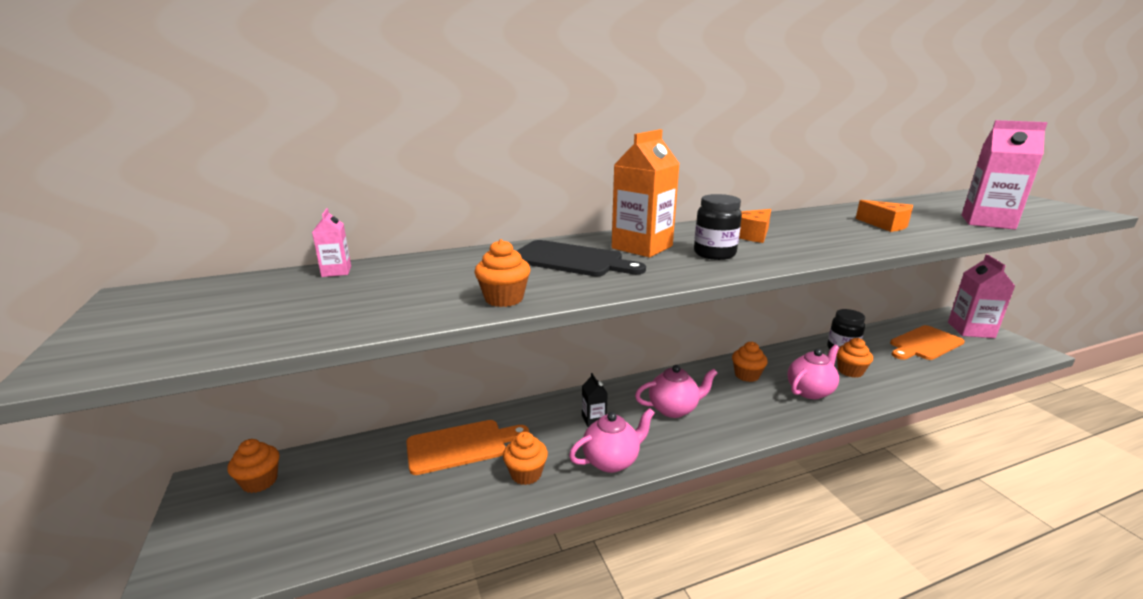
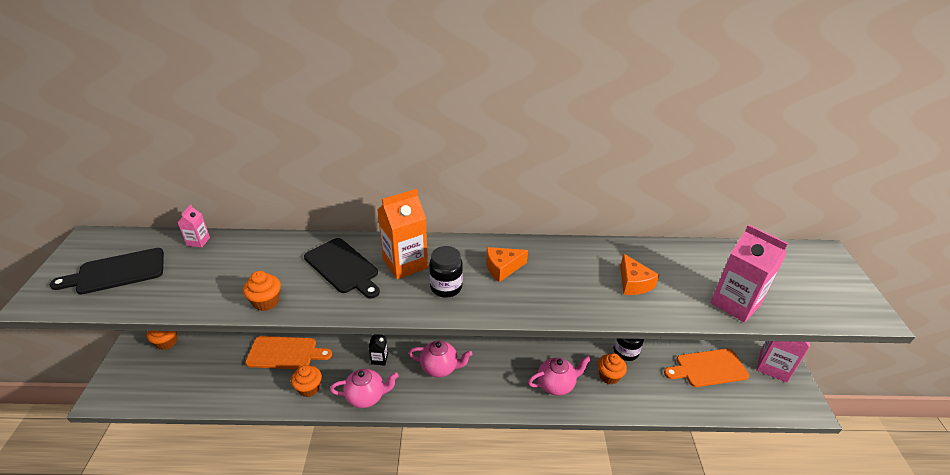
camera: 20 degrees right, 15 degrees up
(220, 314) = (117, 272): none -> black cutting board
(747, 375) = (521, 354): orange cupcake -> none

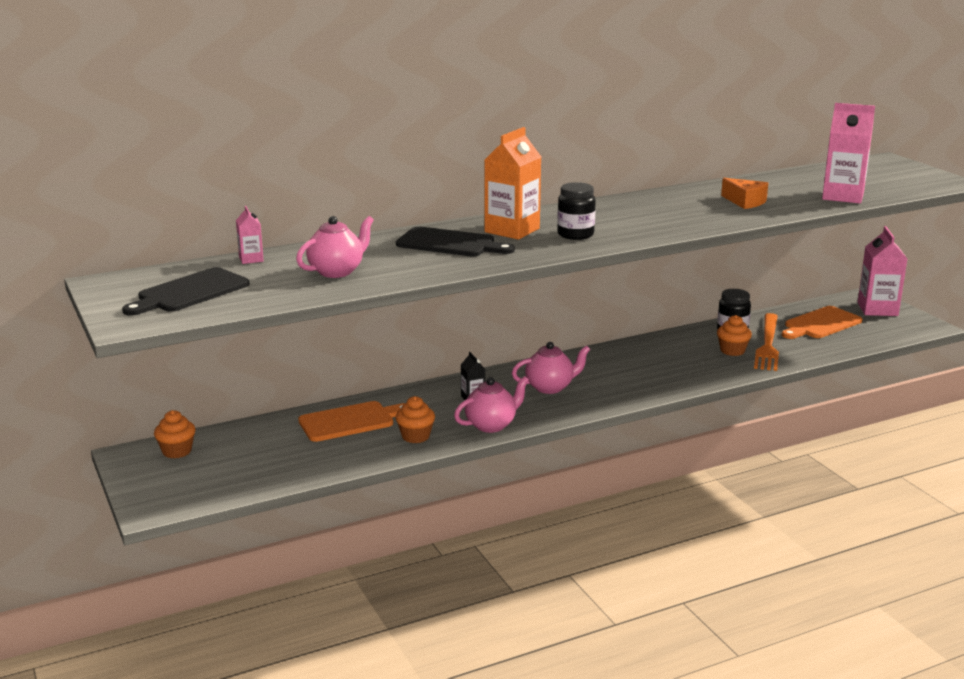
camera: 25 degrees left, 15 degrees down
(266, 302) = (403, 275): orange cupcake -> none
(502, 268) = (613, 216): orange cheese -> none
(556, 385) = (686, 368): pink teapot -> pink teapot (337, 271)
(644, 379) = (768, 344): none -> orange fork

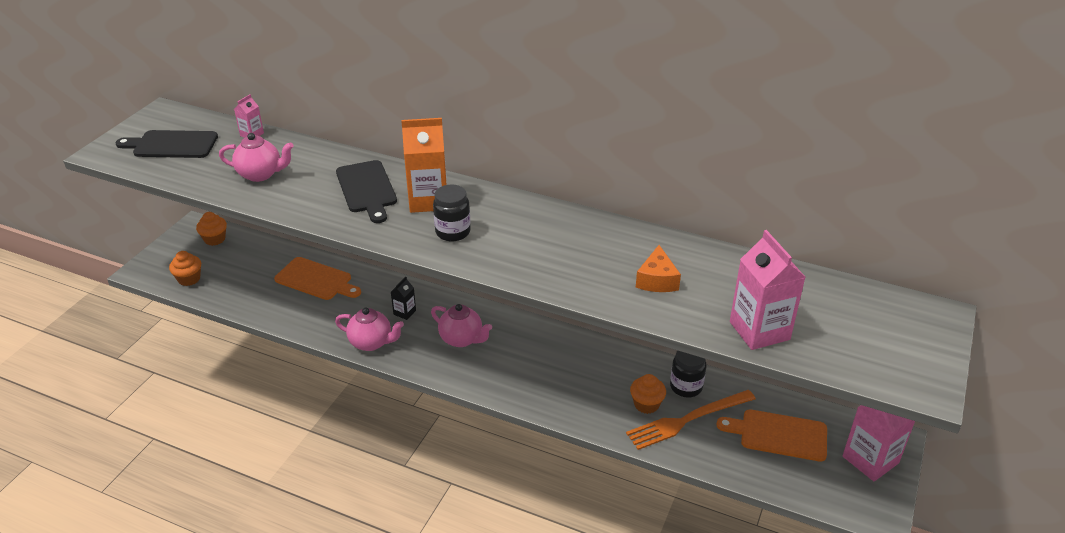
camera: 50 degrees right, 15 degrees up
(415, 436) = (321, 318): orange cupcake -> orange cupcake (189, 279)

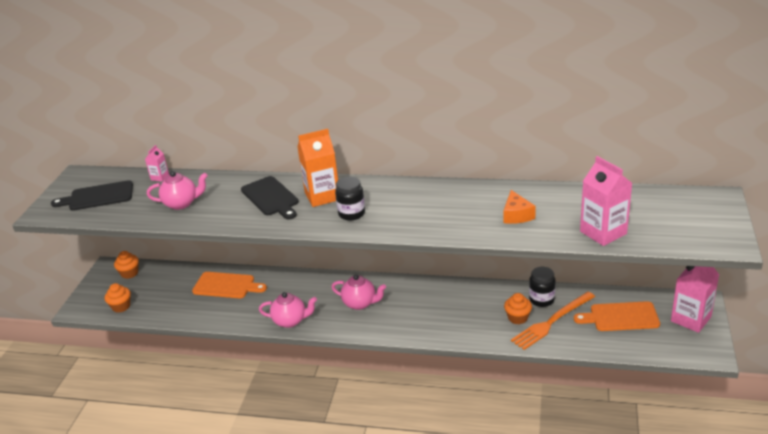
camera: 10 degrees left, 5 degrees down
(404, 312) = (307, 294): black carton -> none

